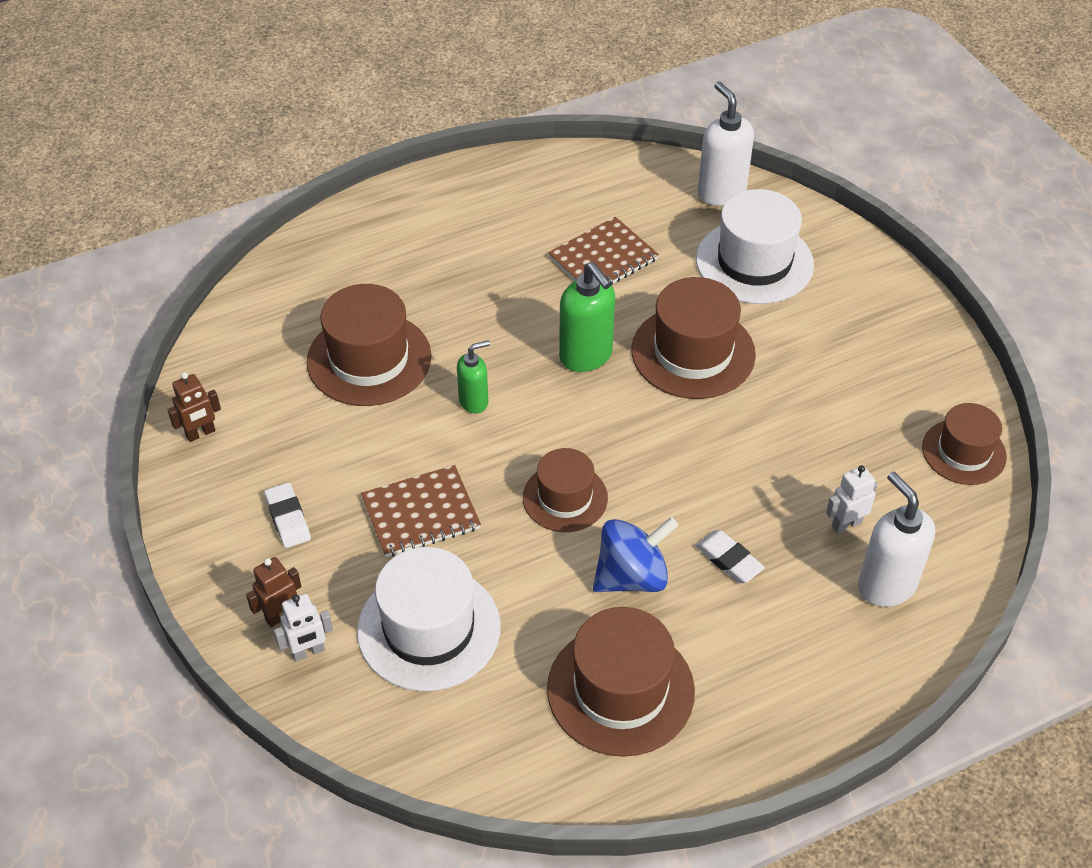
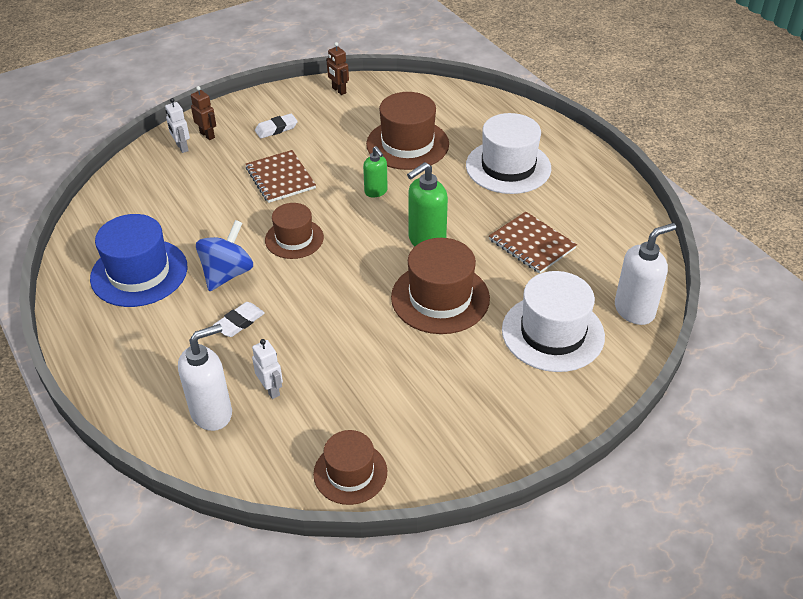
camera: 85 degrees right, 5 degrees down
(429, 628) = (193, 189): white hat -> white hat (508, 167)
(620, 690) = (139, 272): brown hat -> blue hat
(632, 576) = (227, 274): blue spinning top -> blue spinning top turned 120 degrees counterclockwise

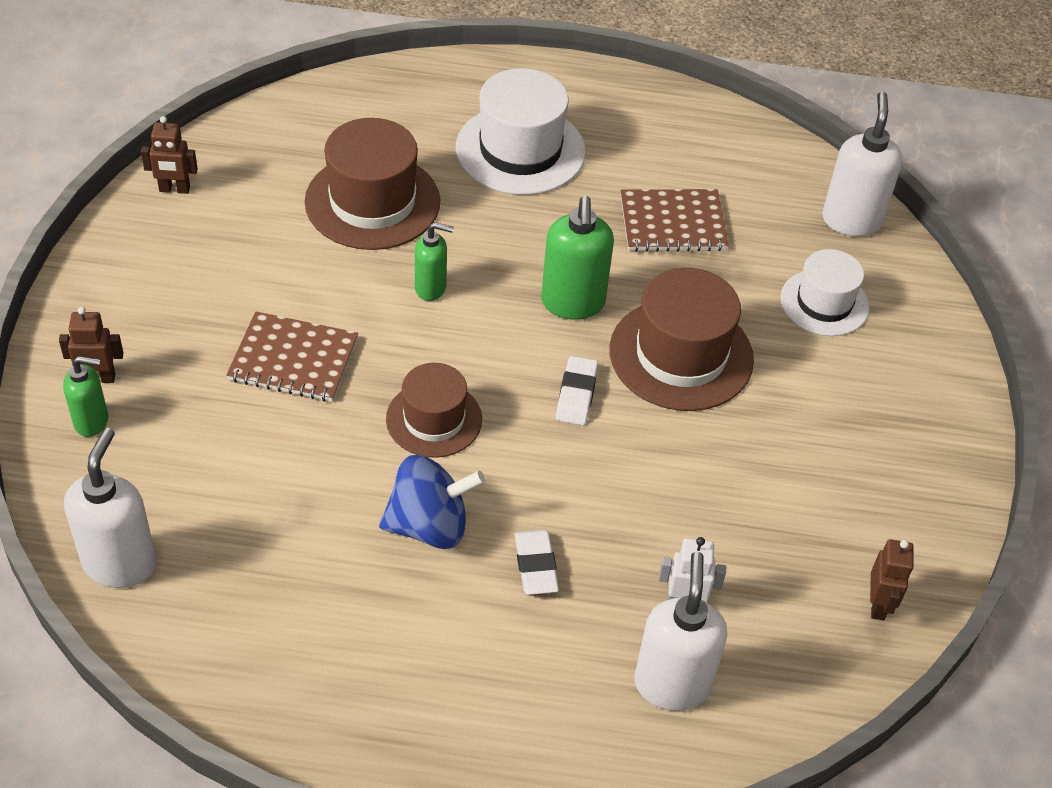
camera: 55 degrees left, 5 degrees up
(114, 199) = (120, 563): none -> white soap dispenser
(139, 272) = (324, 620): blue hat -> none
(182, 147) = (92, 422): white robot -> green soap dispenser
(227, 274) = (429, 525): blue spinning top -> blue spinning top turned 105 degrees clockwise
(276, 129) = (179, 300): white eraser -> white eraser (576, 394)
(350, 473) = (878, 605): brown hat -> brown robot
(552, 333) = (824, 303): white hat -> white hat, size x0.64

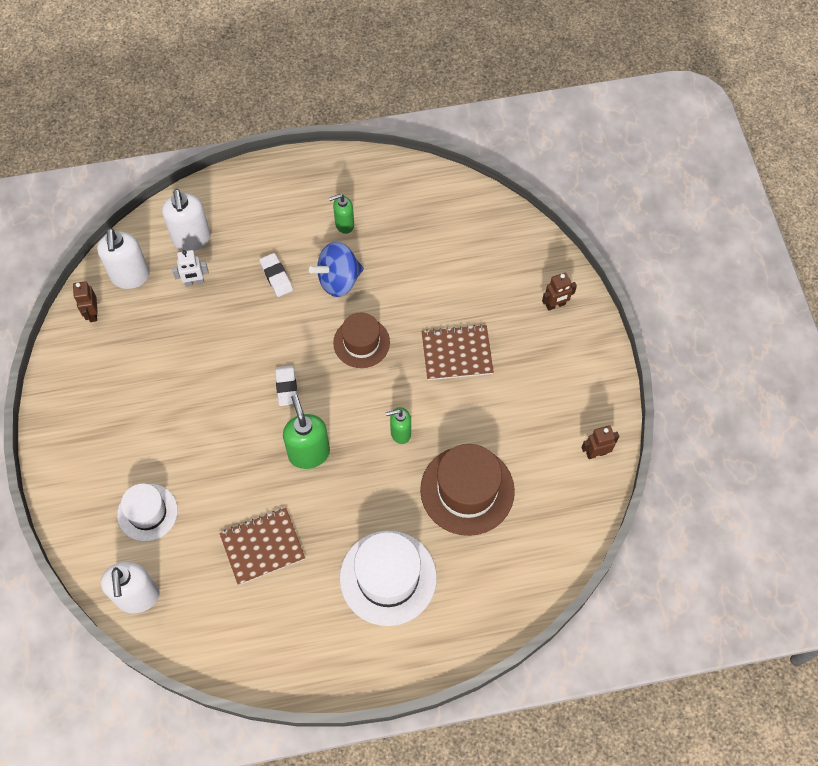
camera: 165 degrees right, 15 degrees up
(92, 422) = (542, 278): green soap dispenser -> green soap dispenser (344, 224)
(120, 563) = (480, 211): white soap dispenser -> white soap dispenser (130, 276)
(681, 355) = (231, 437): brown hat -> none

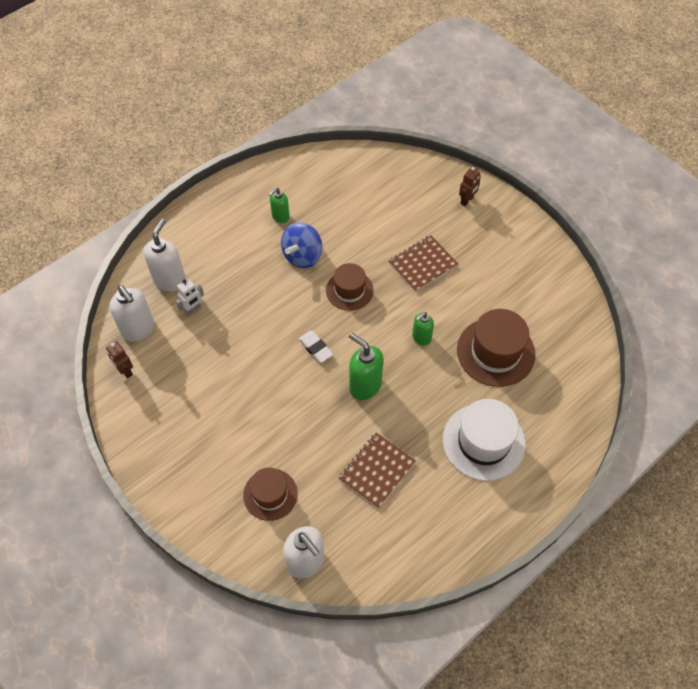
camera: 30 degrees left, 5 degrees down
(147, 512) = (270, 494): white hat -> brown hat
(192, 239) = (170, 280): white soap dispenser -> white soap dispenser turned 120 degrees counterclockwise
(276, 276) = (254, 275): white eraser -> none
(596, 453) = (563, 282): brown robot -> none

